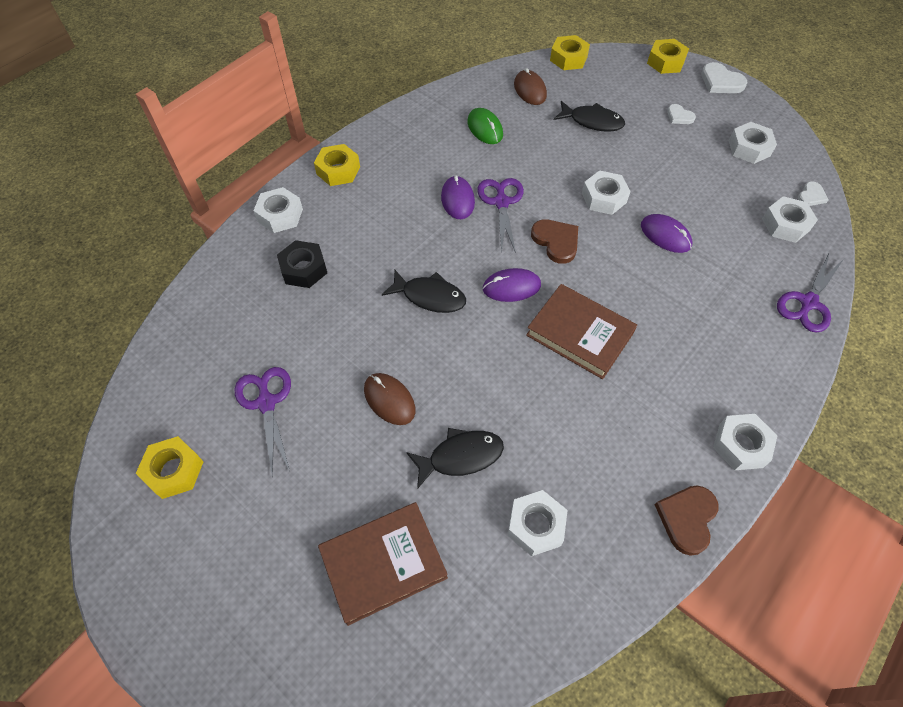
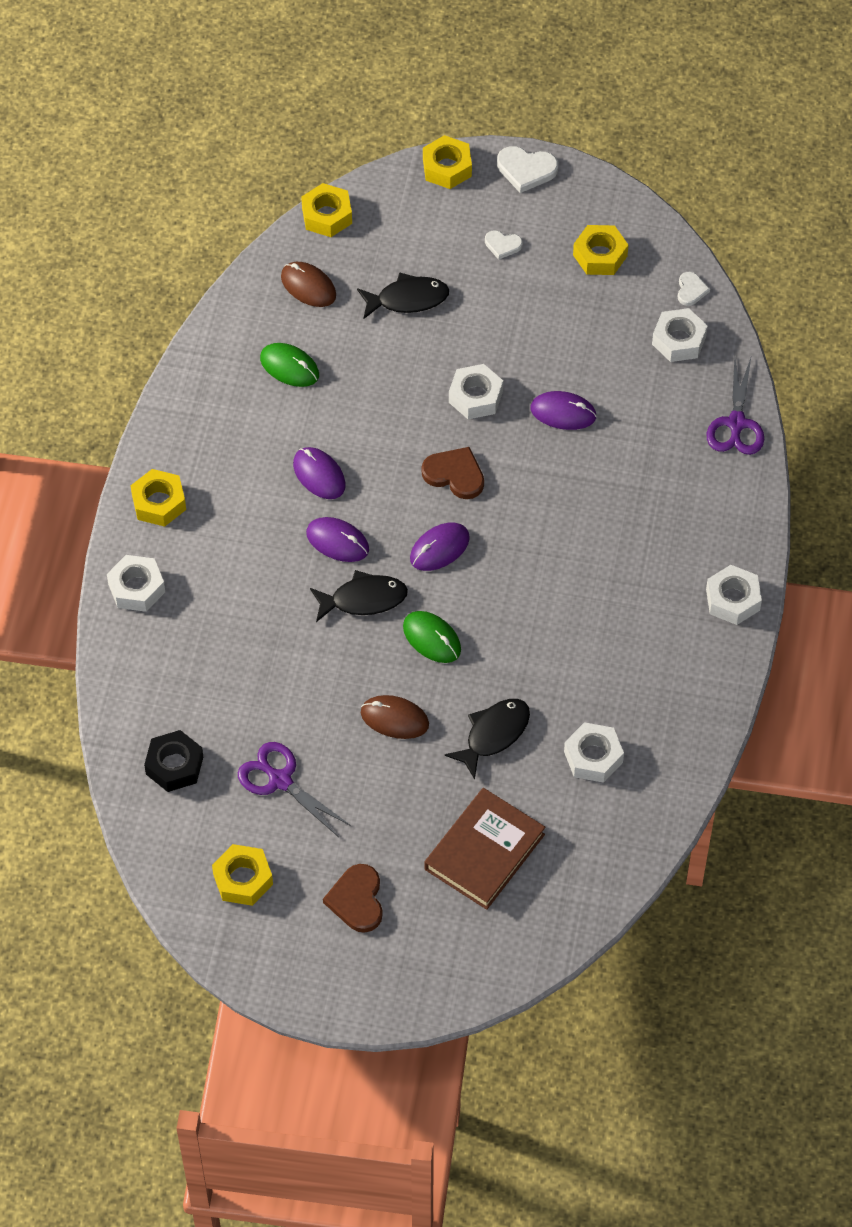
camera: 30 degrees left, 0 degrees up
(304, 269) = (211, 634): black nut -> black nut (174, 765)
(439, 248) = (337, 541): none -> purple mouse
(461, 351) = (432, 638): none -> green mouse
(501, 202) = (368, 455): purple scissors -> none
(579, 334) = (535, 565): brown book -> none
(687, 518) = (715, 686): brown heart -> brown heart (357, 900)
(749, 148) = (600, 255): white nut -> yellow nut

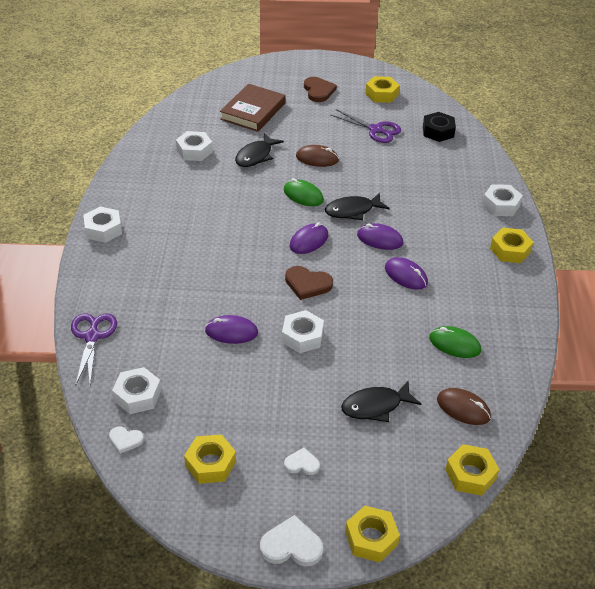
camera: 170 degrees right, 15 degrees down
(691, 290) = (125, 440): white heart -> white heart turned 75 degrees counterclockwise

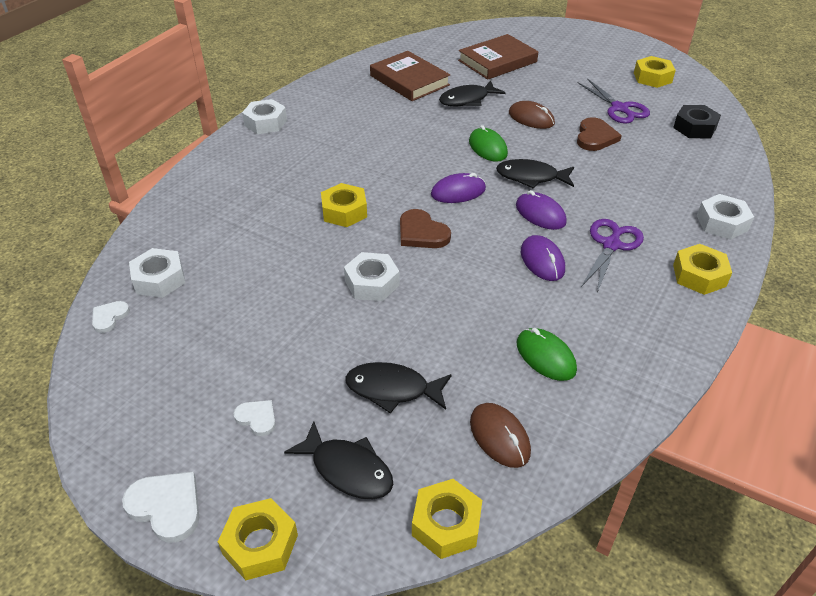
camera: 30 degrees right, 0 degrees up
(92, 336) = (170, 210): purple scissors -> purple scissors (611, 245)
(125, 440) = (109, 317): white heart -> white heart turned 75 degrees clockwise
(194, 151) = (409, 80): white nut -> brown book
(210, 463) = (165, 375): yellow nut -> yellow nut (344, 211)
(231, 332) = (302, 252): purple mouse -> none
(318, 91) = (582, 59): brown heart -> brown heart (595, 137)
(387, 469) = (348, 469): none -> black fish

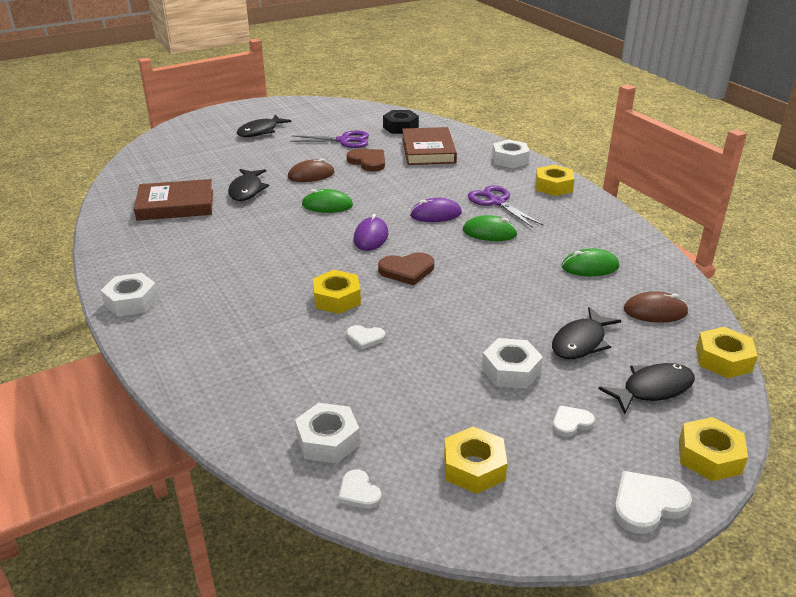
camera: 60 degrees left, 10 degrees down
(299, 248) = (365, 338): none -> white heart
(372, 283) = (449, 314): white nut -> white nut (511, 370)
(497, 61) = (208, 159): brown book -> brown book (428, 150)
(531, 177) = (387, 202): black fish -> black fish (260, 131)
(542, 260) = (489, 232): purple mouse -> green mouse
(652, 78) = (322, 116): yellow nut -> yellow nut (474, 467)

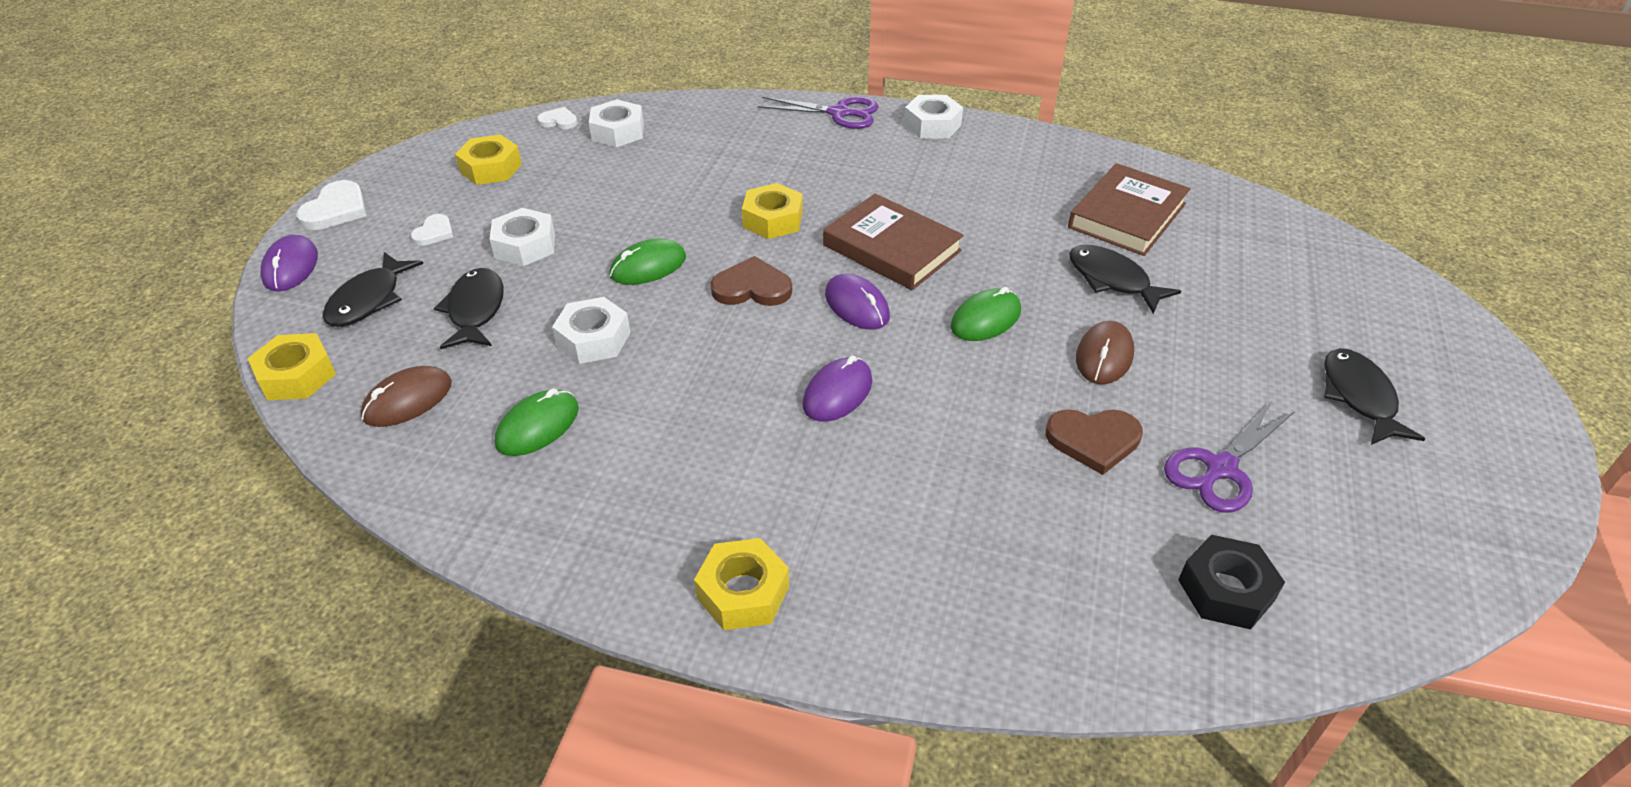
camera: 135 degrees right, 10 degrees up
(365, 338) = (692, 202): white heart -> none
(407, 270) = (752, 287): brown heart -> brown heart turned 60 degrees clockwise
(428, 150) = (1065, 545): brown book -> brown book (892, 248)
(489, 232) = (728, 405): green mouse -> green mouse (648, 266)
(496, 202) = (788, 478): purple scissors -> purple scissors (839, 113)
(510, 159) = (904, 629): white nut -> white nut (593, 339)
(709, 456) = (290, 267): yellow nut -> purple mouse

